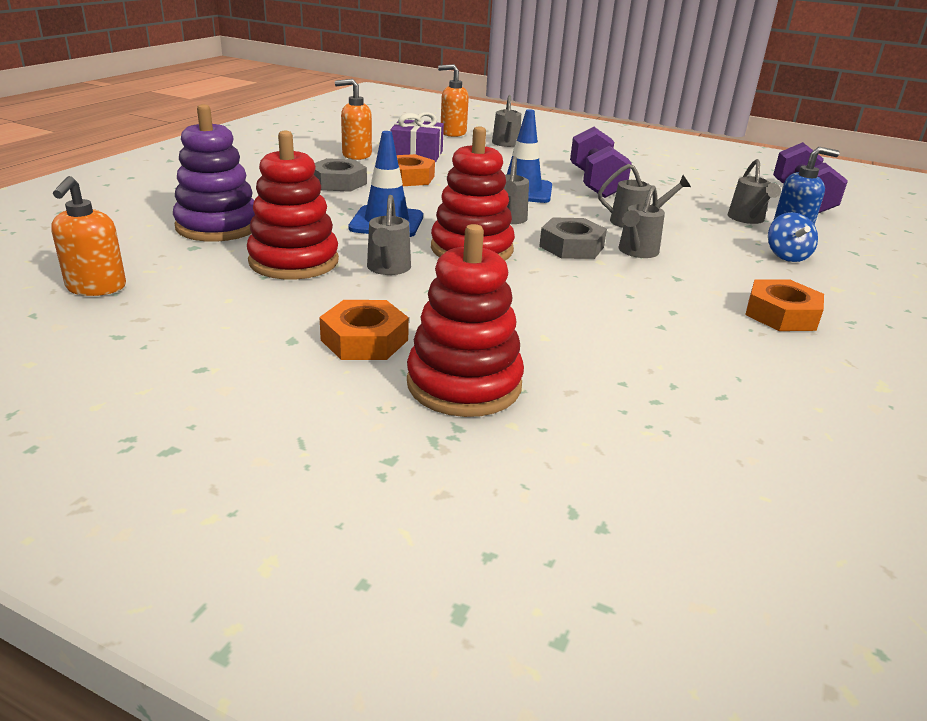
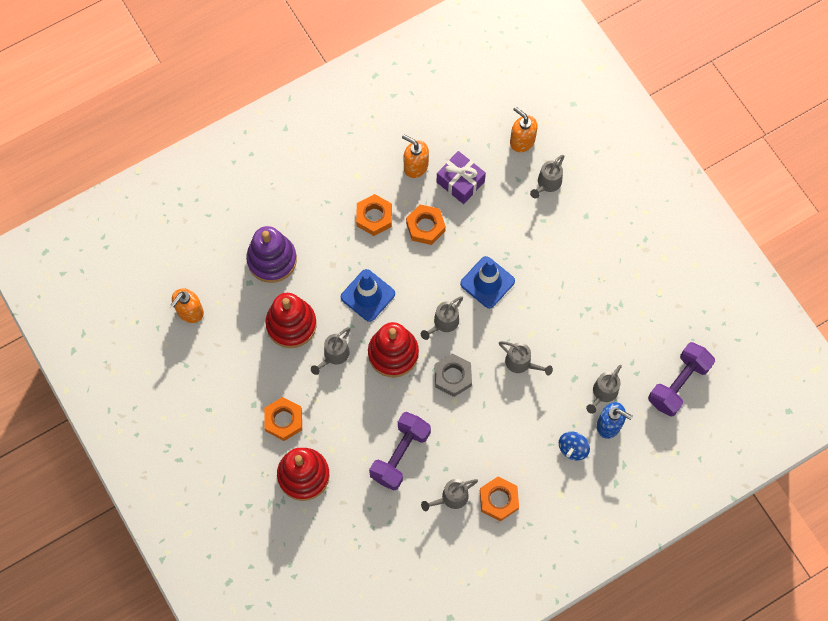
camera: 35 degrees right, 40 degrees up
(338, 182) = (374, 217): grey nut -> orange nut
(595, 184) = (550, 292): purple dumbbell -> purple dumbbell (400, 455)
(636, 252) = (485, 401): grey watering can -> grey watering can (451, 498)

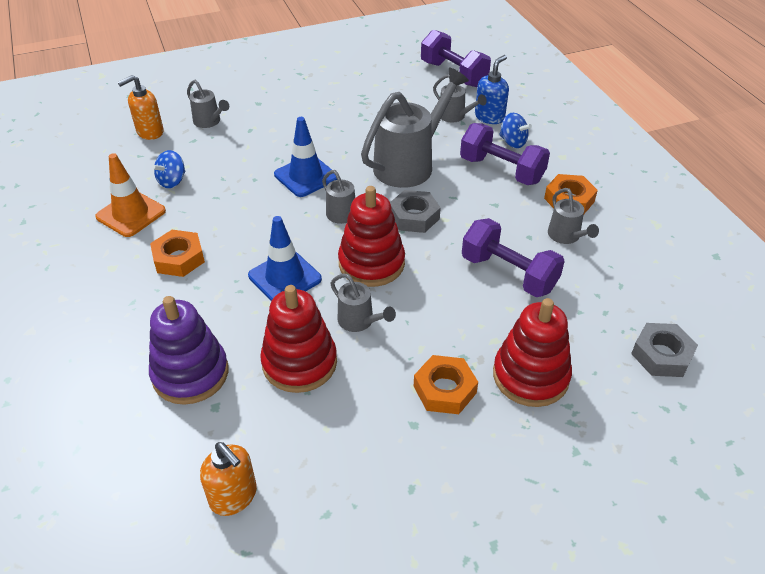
camera: 80 degrees left, 25 degrees down
(336, 565) = (661, 355): none -> grey nut
(415, 166) = (131, 214): orange soap dispenser -> orange traffic cone
(425, 226) = (214, 215): orange nut -> none
(460, 182) = (172, 181): purple gift -> blue spinning top
(521, 363) = (410, 164): grey watering can -> grey watering can, size x2.03
(528, 441) = (501, 170): none -> purple dumbbell

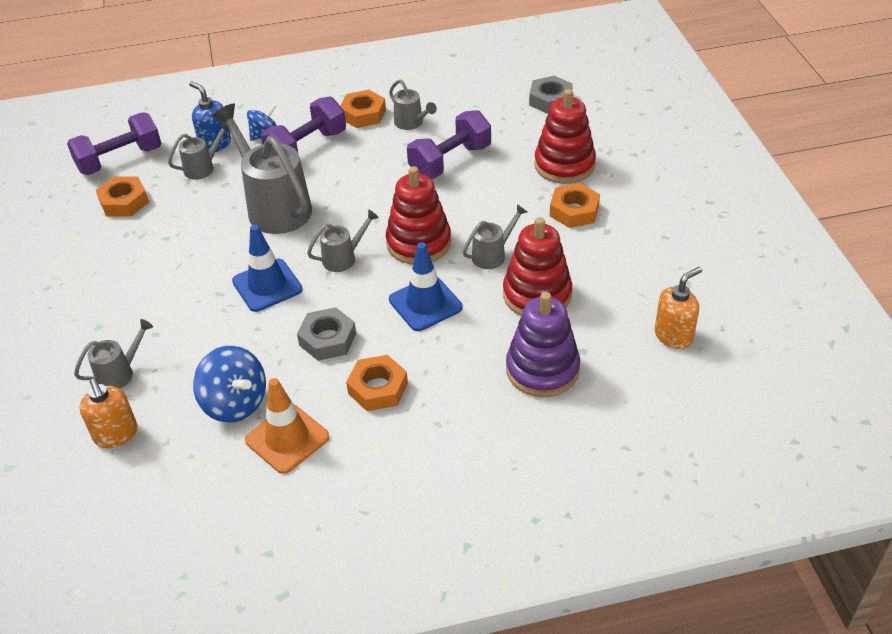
camera: 80 degrees left, 0 degrees up
(172, 181) = (235, 403): blue spinning top -> blue spinning top, size x1.60
(401, 86) = (124, 202): none -> orange nut
(414, 216) = (359, 210): grey nut -> grey nut (327, 339)
(566, 236) = (411, 123): grey watering can -> grey watering can turned 60 degrees clockwise

